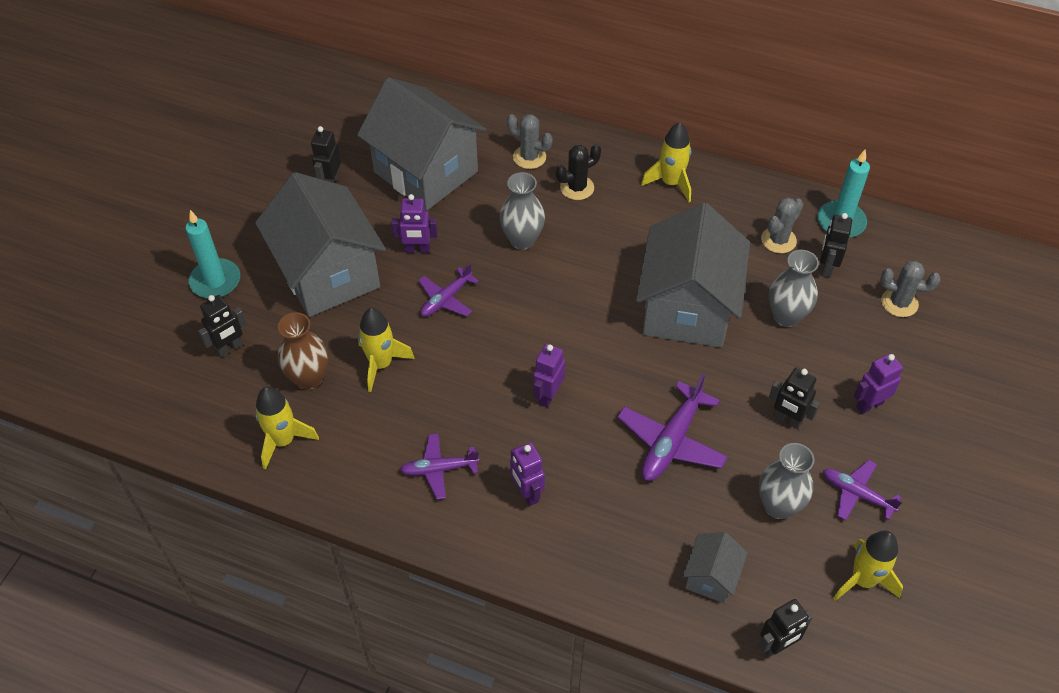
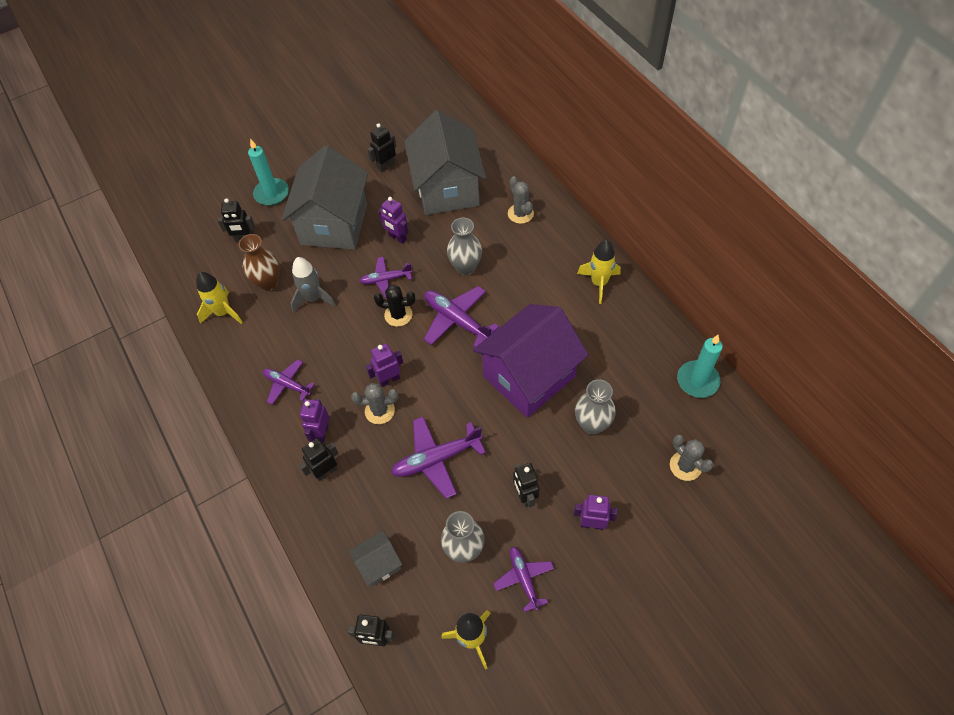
camera: 40 degrees right, 5 degrees up
(381, 364) = (313, 298): yellow rocket -> grey rocket
(563, 297) = (456, 320): none -> purple plane
(577, 188) = (532, 251): black cactus -> black cactus (398, 315)
(687, 308) = (529, 377): grey house -> purple house
(778, 240) = (638, 367): grey cactus -> grey cactus (380, 411)
(826, 268) = (654, 407): black robot -> black robot (326, 472)

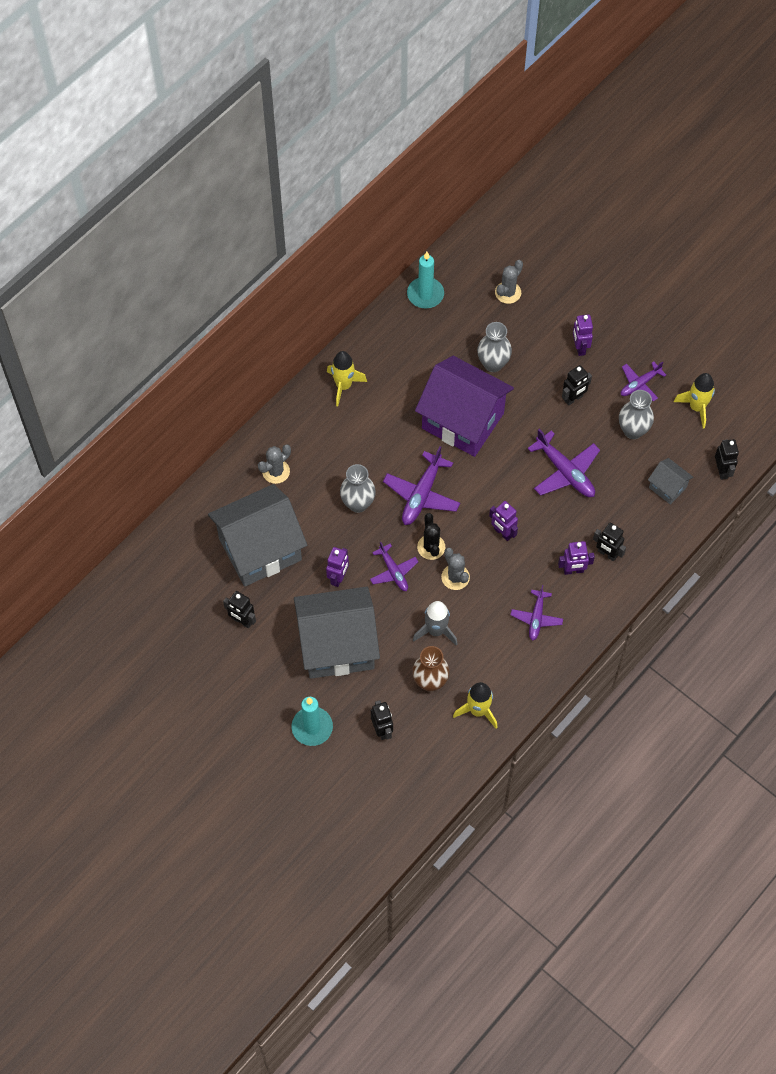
camera: 110 degrees left, 5 degrees up
(380, 411) = (536, 530): grey cactus -> grey cactus (455, 577)

